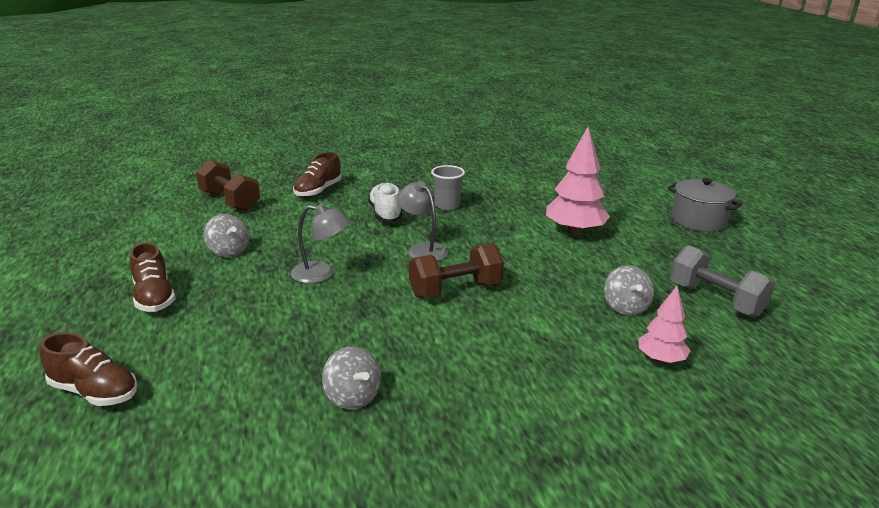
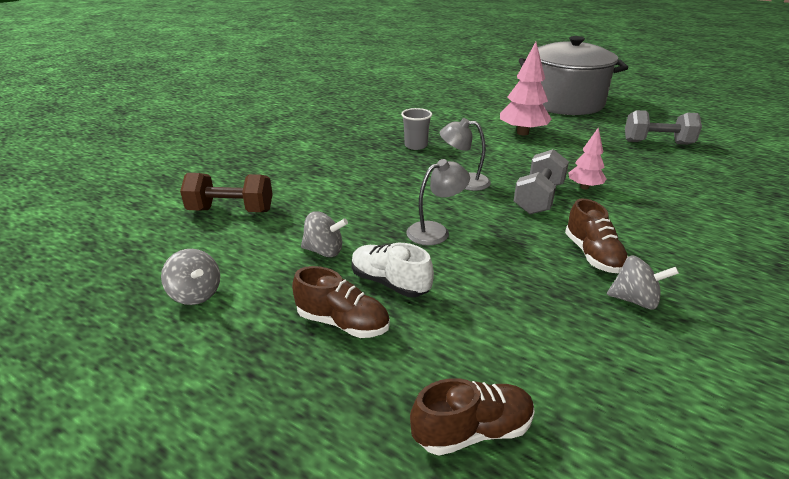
camera: 40 degrees left, 5 degrees up
(318, 191) = (295, 171): brown shoe -> brown shoe (592, 255)
(385, 214) = (386, 168): white shoe -> white shoe (390, 283)
(455, 290) = (538, 198): brown dumbbell -> grey dumbbell
(625, 307) = (634, 165): grey spinning top -> grey spinning top (196, 294)
(660, 359) = (702, 185): pink tree -> pink tree (584, 187)
(698, 220) = (564, 103): grey pot -> grey pot, size x1.92

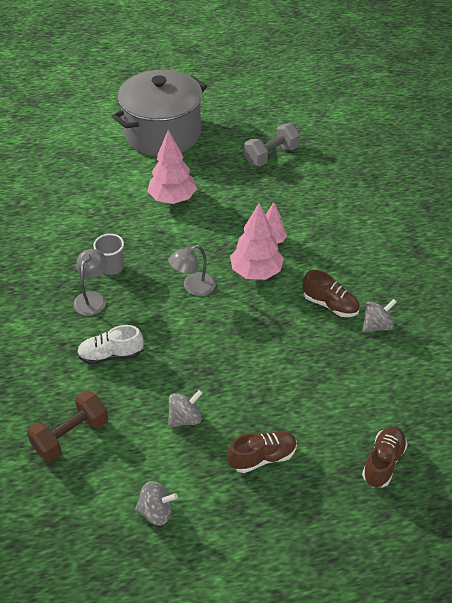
camera: 45 degrees left, 15 degrees up
(390, 283) = (252, 411): white shoe -> white shoe (111, 355)
(435, 231) = (229, 349): grey lamp -> grey lamp (92, 298)
(538, 198) = (256, 272): grey dumbbell -> pink tree

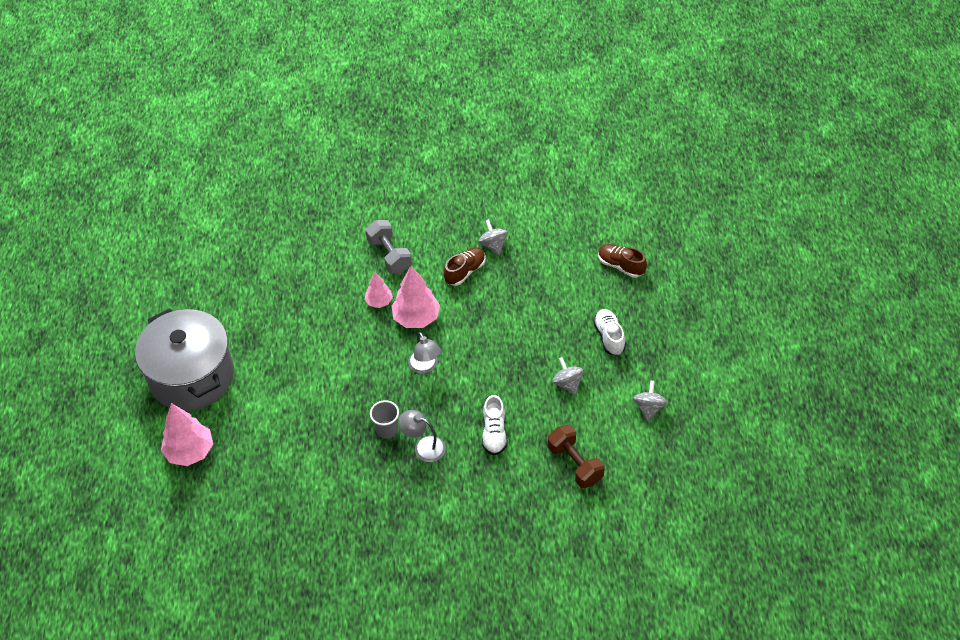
camera: 80 degrees left, 5 degrees up
(172, 199) = (301, 374): pink tree -> pink tree (190, 452)
(262, 457) = (609, 337): brown shoe -> white shoe
(271, 156) = (257, 286): grey dumbbell -> grey dumbbell (389, 255)

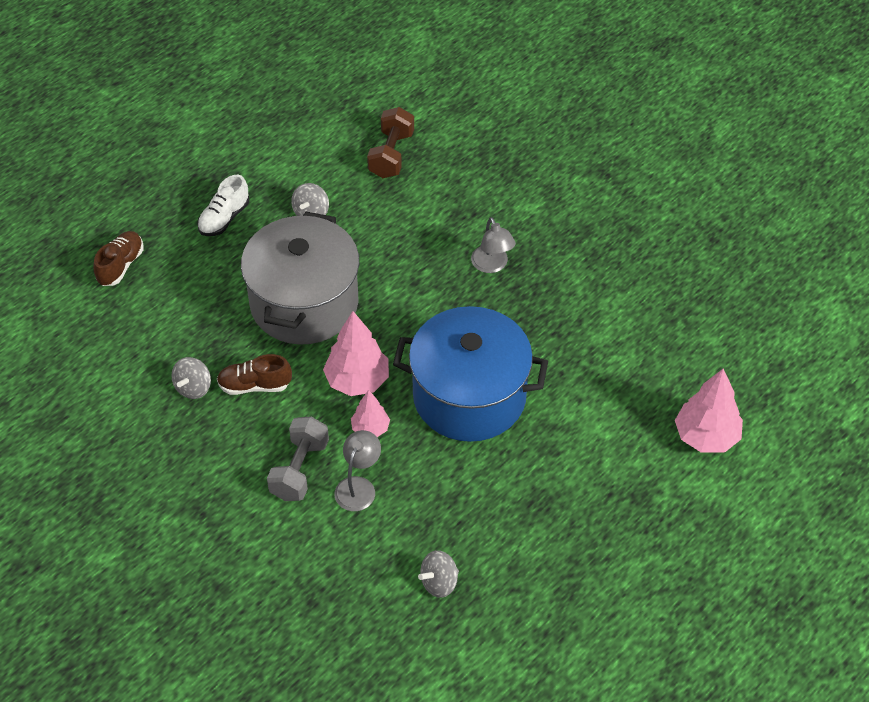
camera: 135 degrees left, 0 degrees up
(192, 376) = (635, 514): grey pot -> grey pot (304, 303)
(347, 361) = (469, 396): none -> blue pot
(387, 429) = (506, 305): grey cup -> none
(425, 367) = (407, 329): grey lamp -> grey lamp (358, 486)
(494, 433) = (422, 227): white shoe -> none
(620, 266) = (120, 265): brown shoe -> brown shoe turned 150 degrees counterclockwise
(649, 408) = (278, 144): grey spinning top -> grey spinning top (439, 583)

